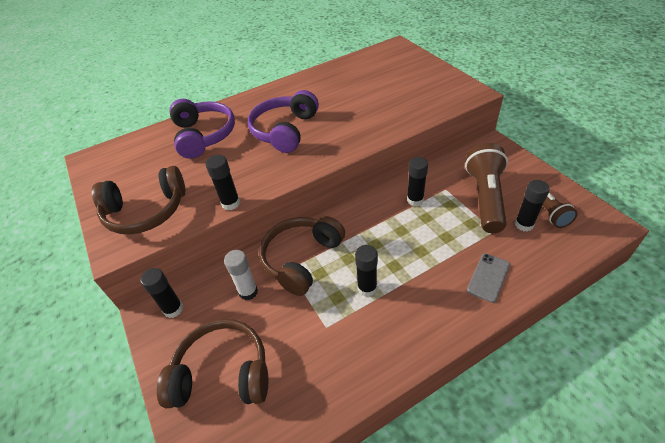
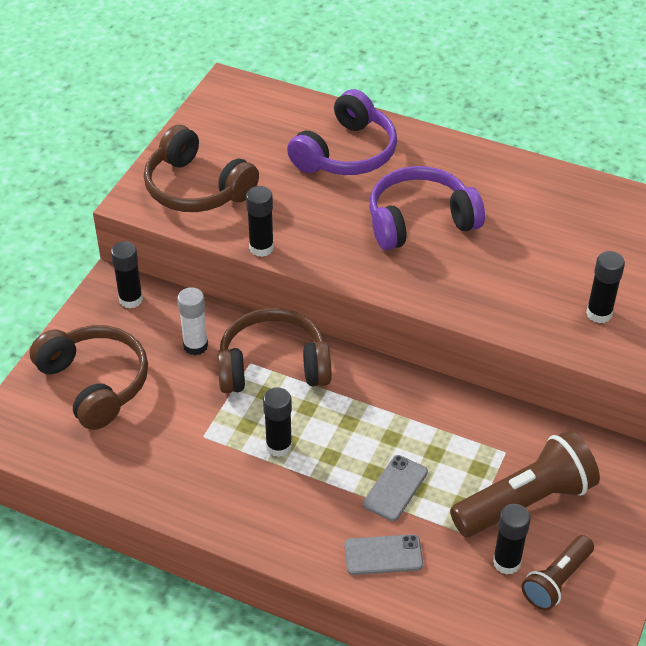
camera: 50 degrees right, 0 degrees up
(415, 200) = (457, 428): black glue stick -> black glue stick (599, 313)
(440, 247) = (395, 488): none -> grey phone

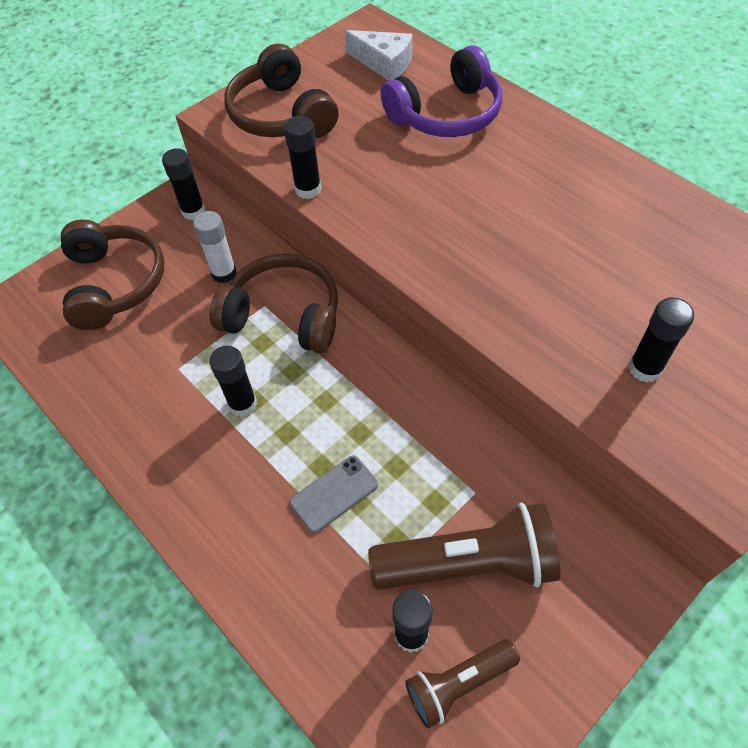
camera: 25 degrees right, 10 degrees up
(264, 119) = (384, 63): none -> white cheese
(383, 555) = (280, 570): grey phone -> none
(420, 221) = (486, 203): purple headphones -> none

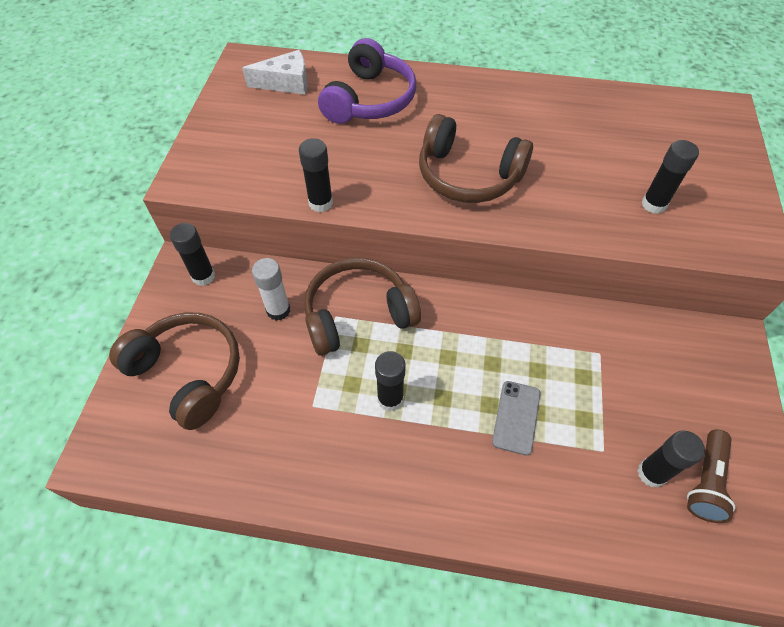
camera: 40 degrees left, 0 degrees up
(282, 114) = (241, 156): brown headphones -> brown headphones (468, 175)
(469, 563) = (640, 401): brown flashlight -> none

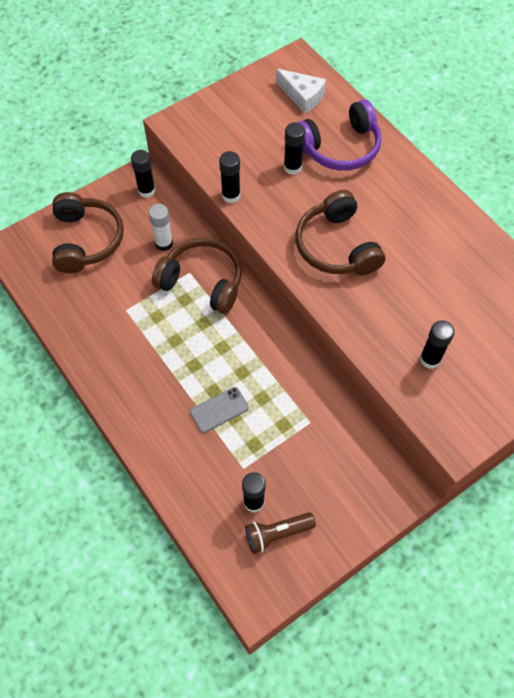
camera: 45 degrees right, 5 degrees up
(390, 399) = (167, 341): black glue stick -> black glue stick (292, 167)

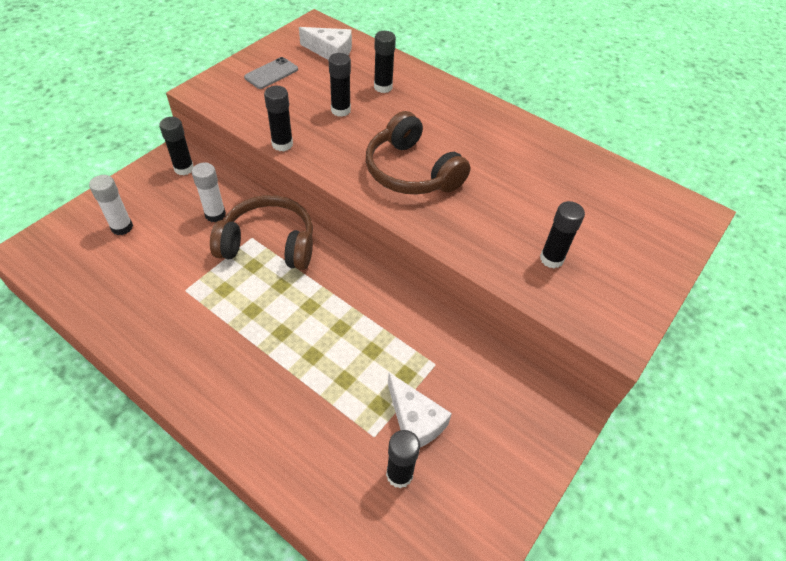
camera: 20 degrees left, 10 degrees down
(86, 240) = (122, 227): brown headphones -> white glue stick
(219, 410) = (325, 375): grey phone -> grey phone (271, 73)
(277, 534) = (440, 506): brown flashlight -> none
(278, 464) = (415, 420): none -> white cheese
(340, 147) = (383, 87): purple headphones -> black glue stick

